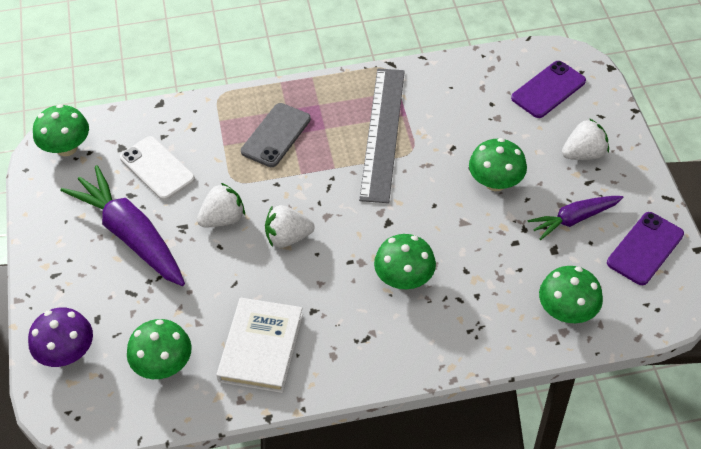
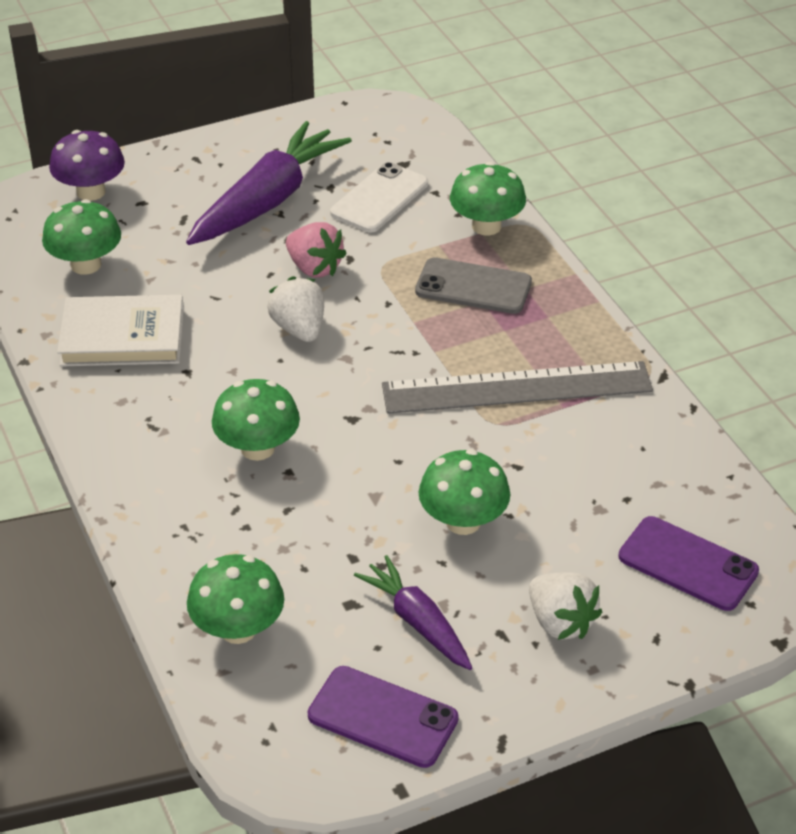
camera: 75 degrees right, 10 degrees down
(66, 148) = (388, 123): green mushroom -> green mushroom (486, 226)
(223, 219) = (314, 268): white strawberry -> pink strawberry

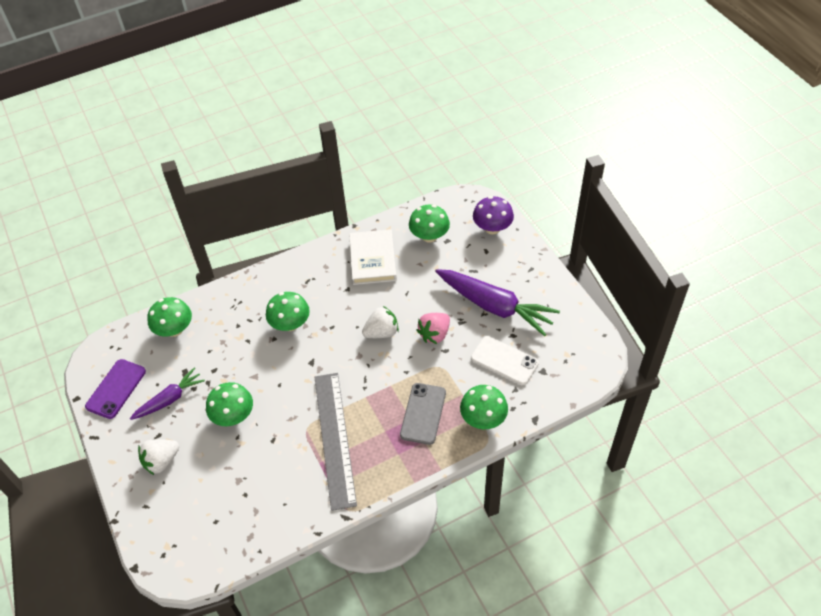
camera: 90 degrees right, 10 degrees up
(688, 564) = (194, 524): purple phone -> none

